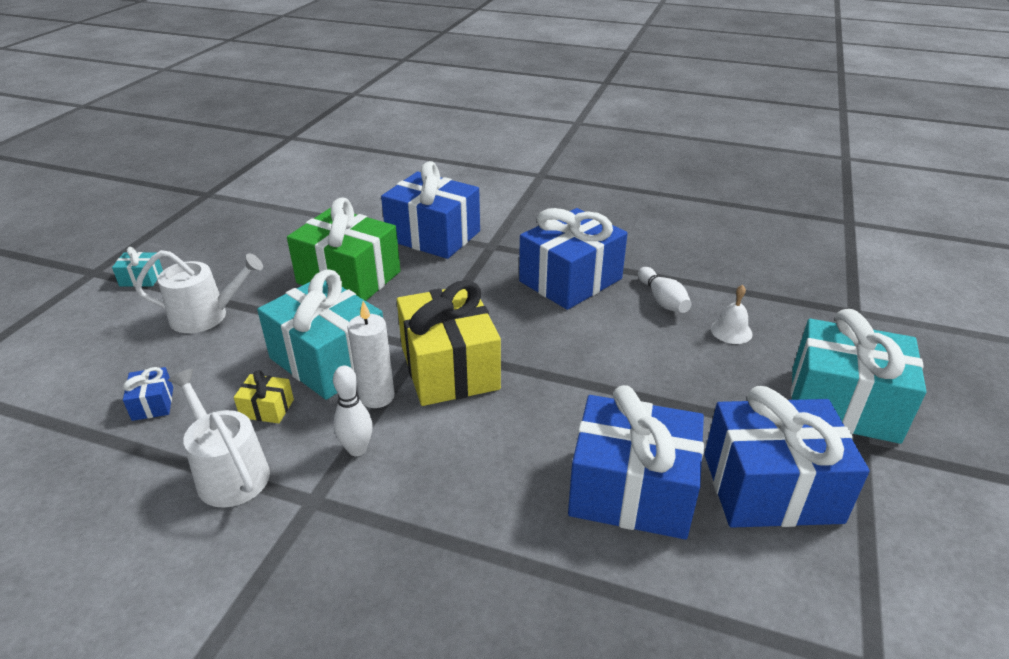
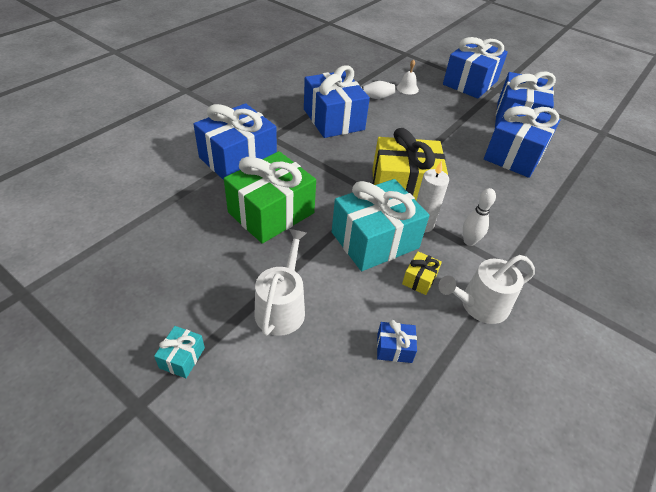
camera: 75 degrees left, 10 degrees up
(843, 404) = (470, 83): turquoise gift -> blue gift

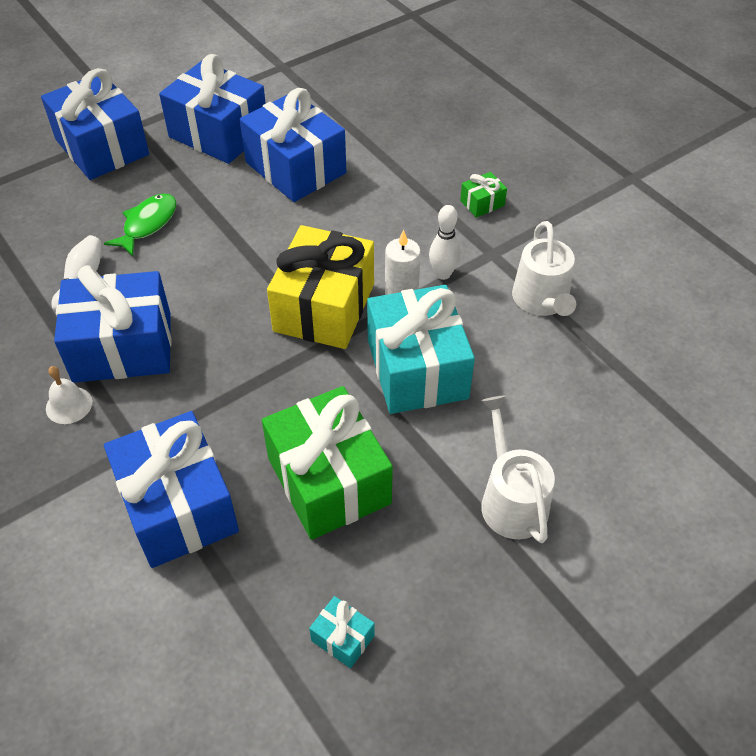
camera: 70 degrees left, 5 degrees up
(182, 358) = (573, 628): turquoise gift -> turquoise gift (342, 638)
(282, 307) = (511, 500): white watering can -> white watering can turned 45 degrees clockwise
(394, 348) = (588, 398): blue gift -> none
(407, 88) = (78, 226): white bell -> white bell (69, 405)
(419, 279) = (493, 343): yellow gift -> none
(424, 109) = (148, 224): none -> green fish
(558, 254) = (482, 203): none -> green gift

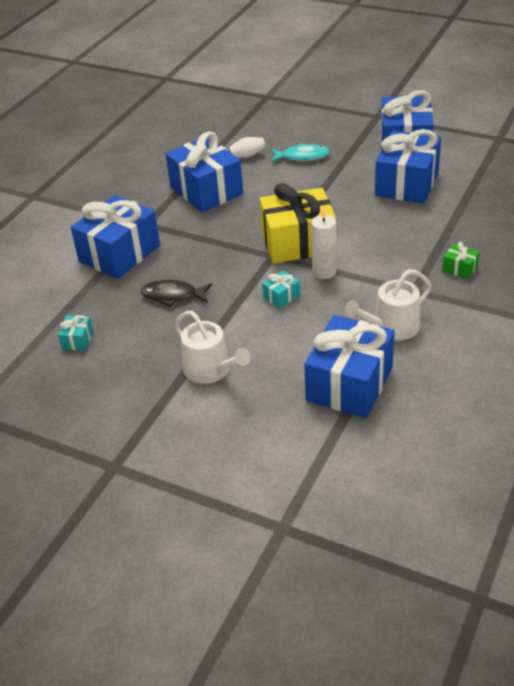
camera: 65 degrees right, 10 degrees down
(69, 405) = (156, 193): white bell -> none
(102, 147) = (347, 115): blue gift -> blue gift (349, 384)
(148, 224) = (302, 157): green fish -> turquoise fish
(329, 480) = (172, 296): green gift -> black fish
(417, 369) = (281, 296): turquoise gift -> turquoise gift, size x0.42
(443, 274) = (373, 277): white bowling pin -> none
(511, 500) = (211, 370): white watering can -> white watering can turned 90 degrees clockwise

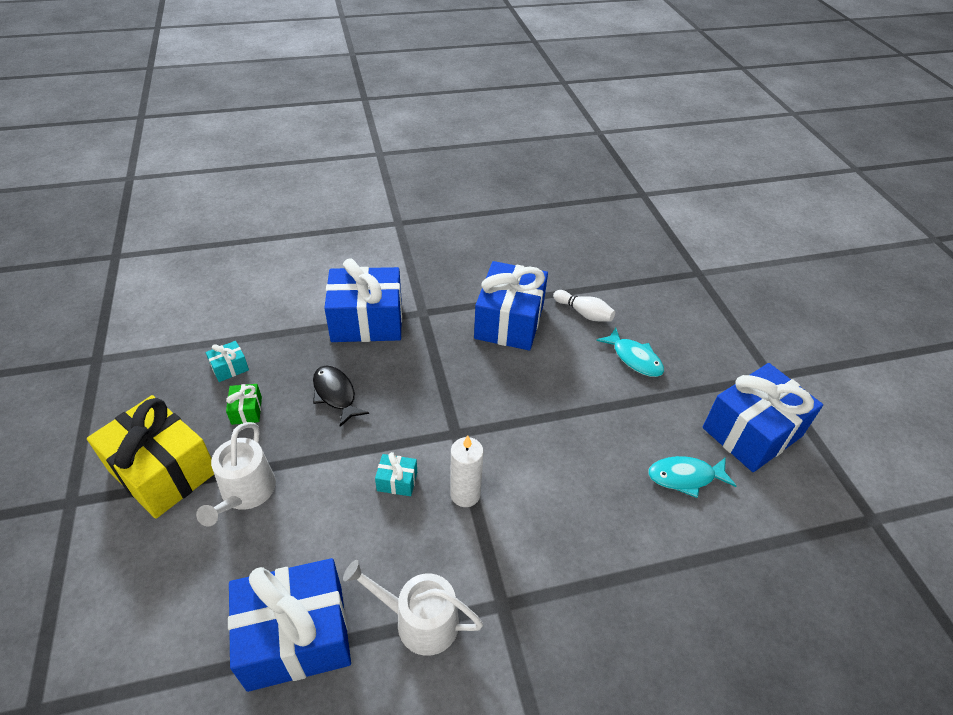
camera: 45 degrees right, 5 degrees up
(298, 243) = (493, 442): yellow gift -> yellow gift (163, 471)
(407, 183) = (685, 477): blue gift -> turquoise fish
(460, 269) = (582, 631): green gift -> green gift (246, 410)

